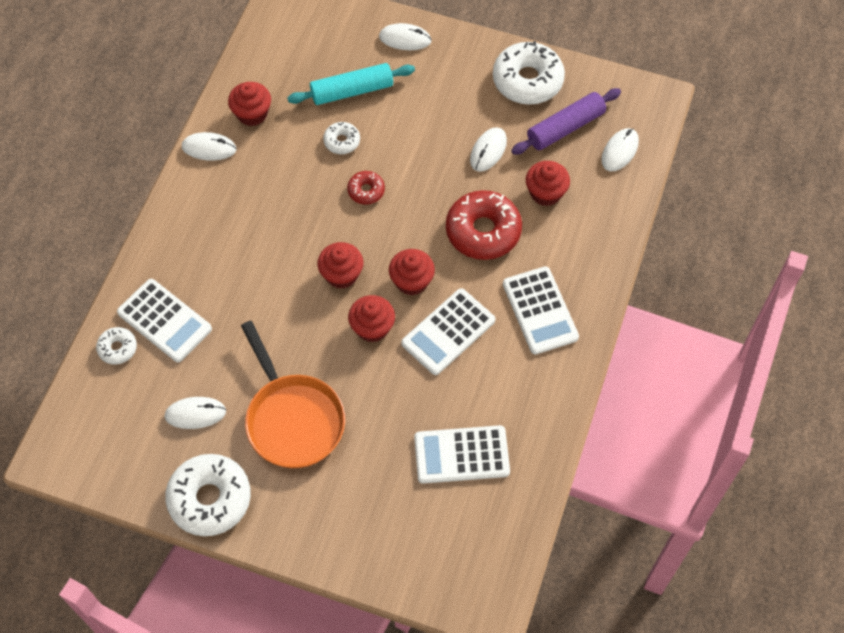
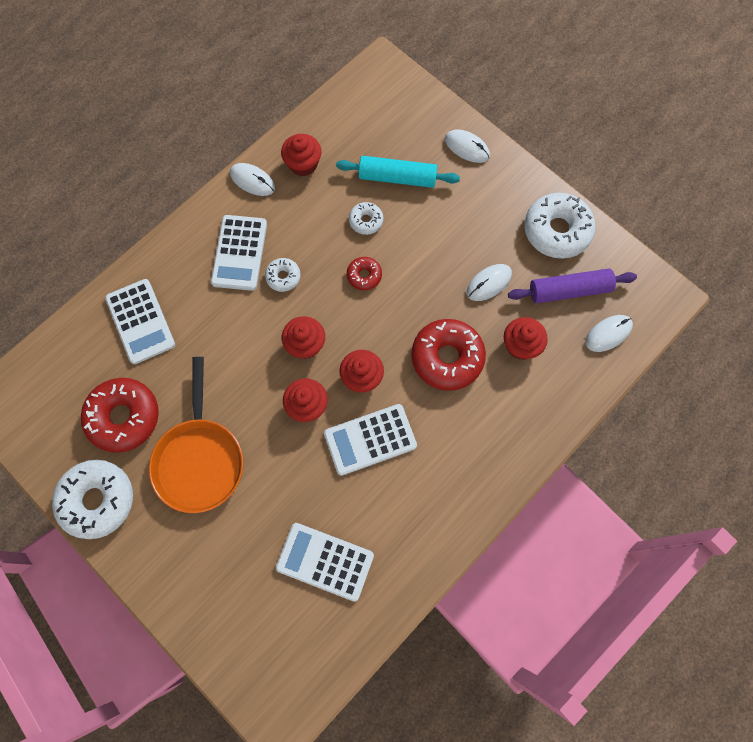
camera: 25 degrees right, 10 degrees up
(117, 348) = (91, 329): white donut -> white donut (283, 277)
(195, 414) = (124, 417): white mouse -> red donut
(540, 310) = (460, 456): white calculator -> white calculator (239, 253)

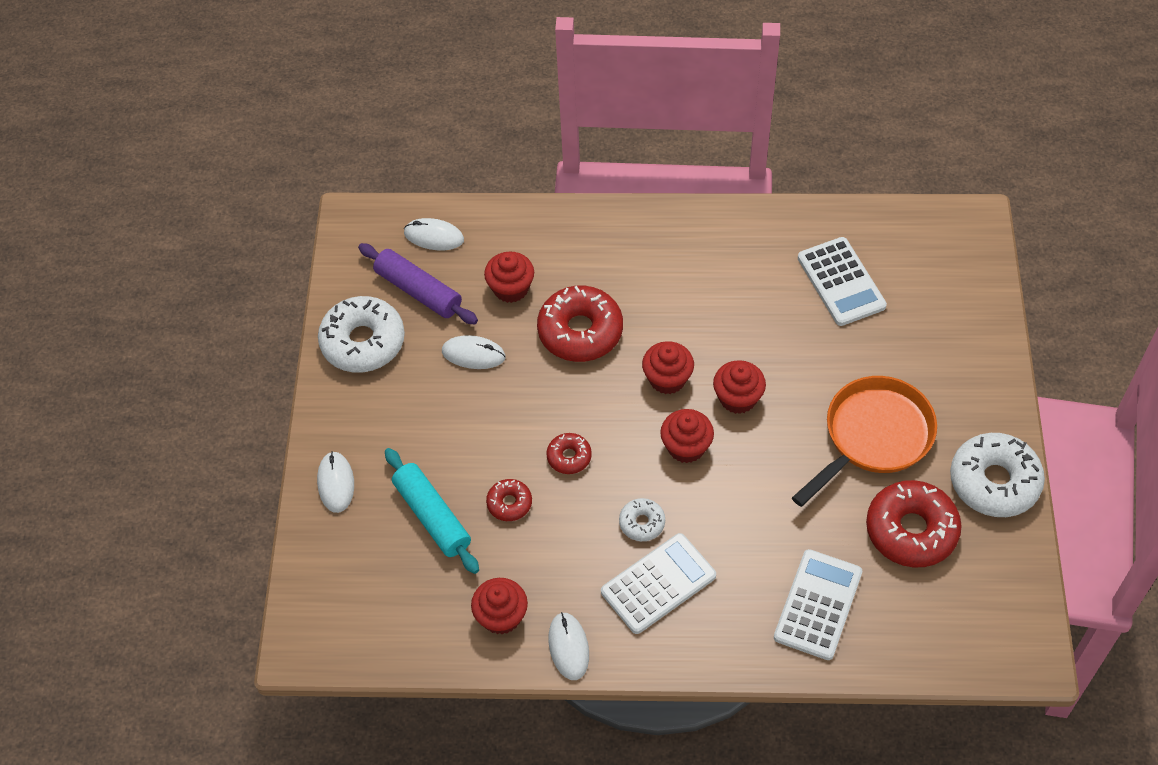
camera: 130 degrees left, 15 degrees down
(366, 221) = (509, 503): white donut -> red donut
(370, 439) = (713, 329): white calculator -> none

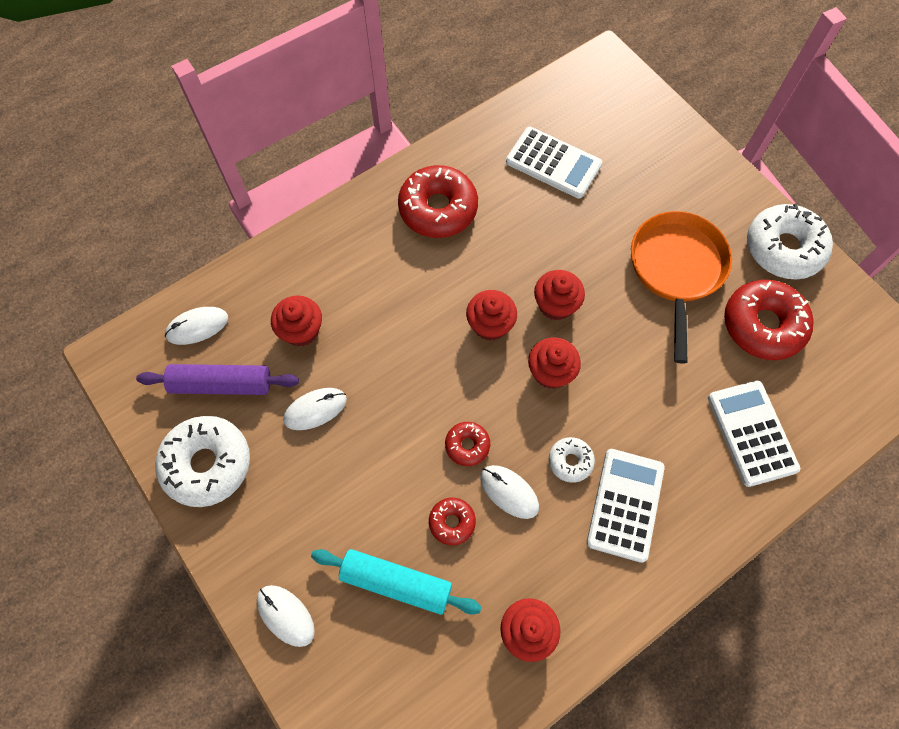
camera: 40 degrees left, 10 degrees up
(568, 647) = (602, 615): white mouse -> white mouse (509, 492)
(580, 331) = (389, 330): red donut -> red donut (438, 209)

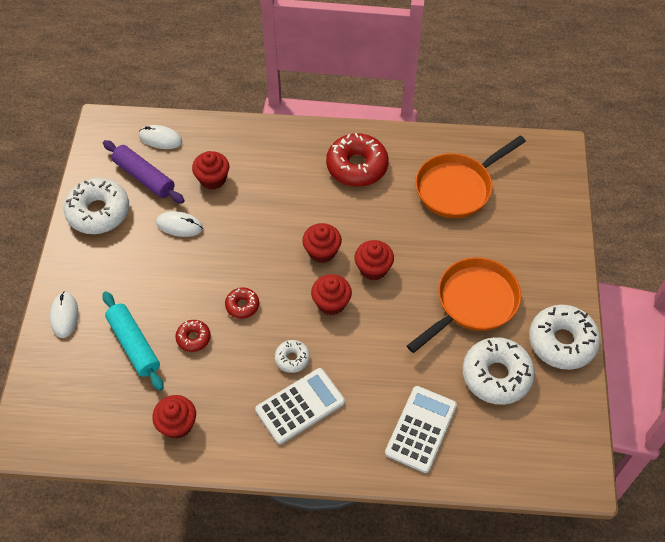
camera: 40 degrees right, 10 degrees down
(509, 492) = (240, 347): white mouse -> none
(553, 163) = (457, 187): white calculator -> orange pan
(763, 325) = (496, 375): red donut -> white donut

